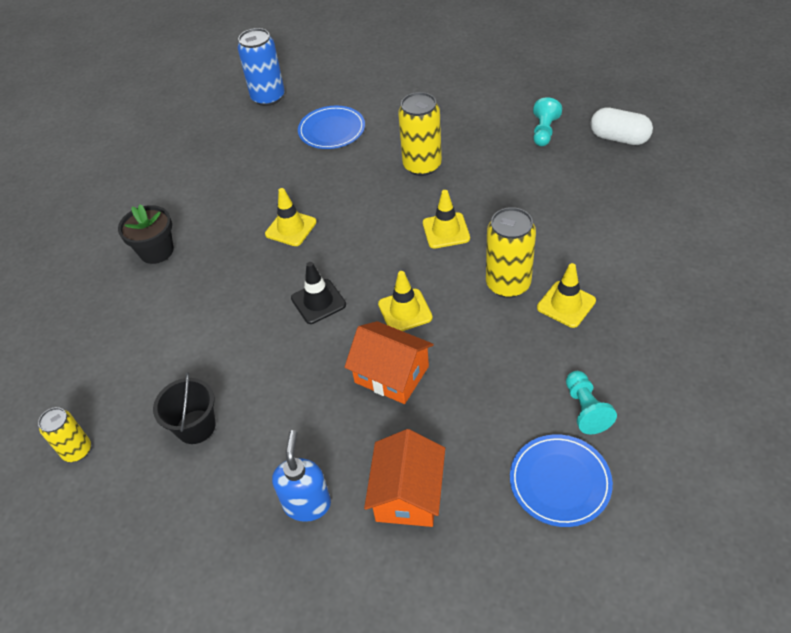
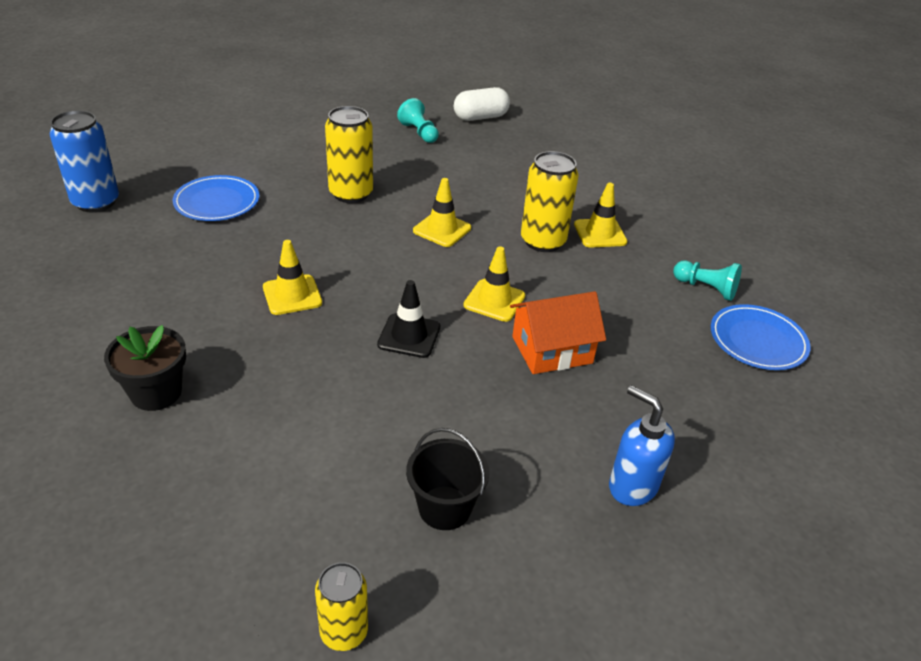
camera: 55 degrees left, 10 degrees down
(408, 494) = (687, 420): orange house -> none

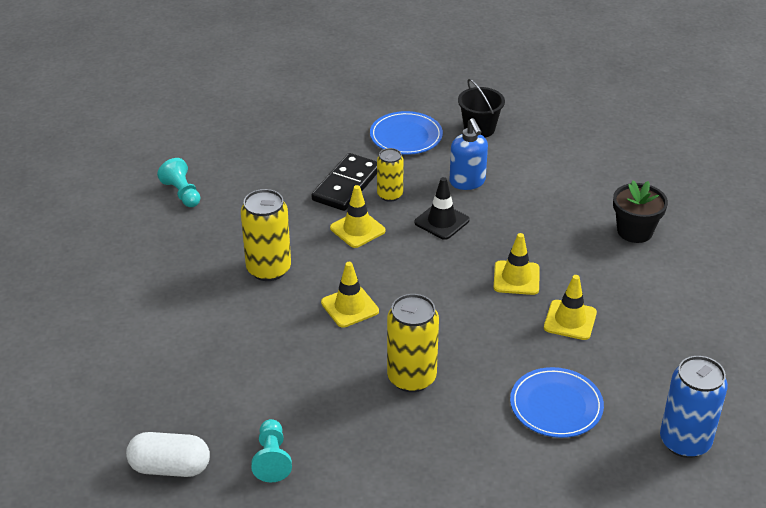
camera: 150 degrees left, 0 degrees up
(344, 632) = (554, 102): yellow can -> yellow can (390, 195)
(552, 350) = (346, 185): orange house -> black domino
(600, 233) = (209, 262): yellow traffic cone -> yellow traffic cone (570, 320)
(632, 486) = (369, 110): blue soap dispenser -> blue soap dispenser (467, 182)
(757, 340) = (196, 152): blue plate -> blue plate (406, 136)

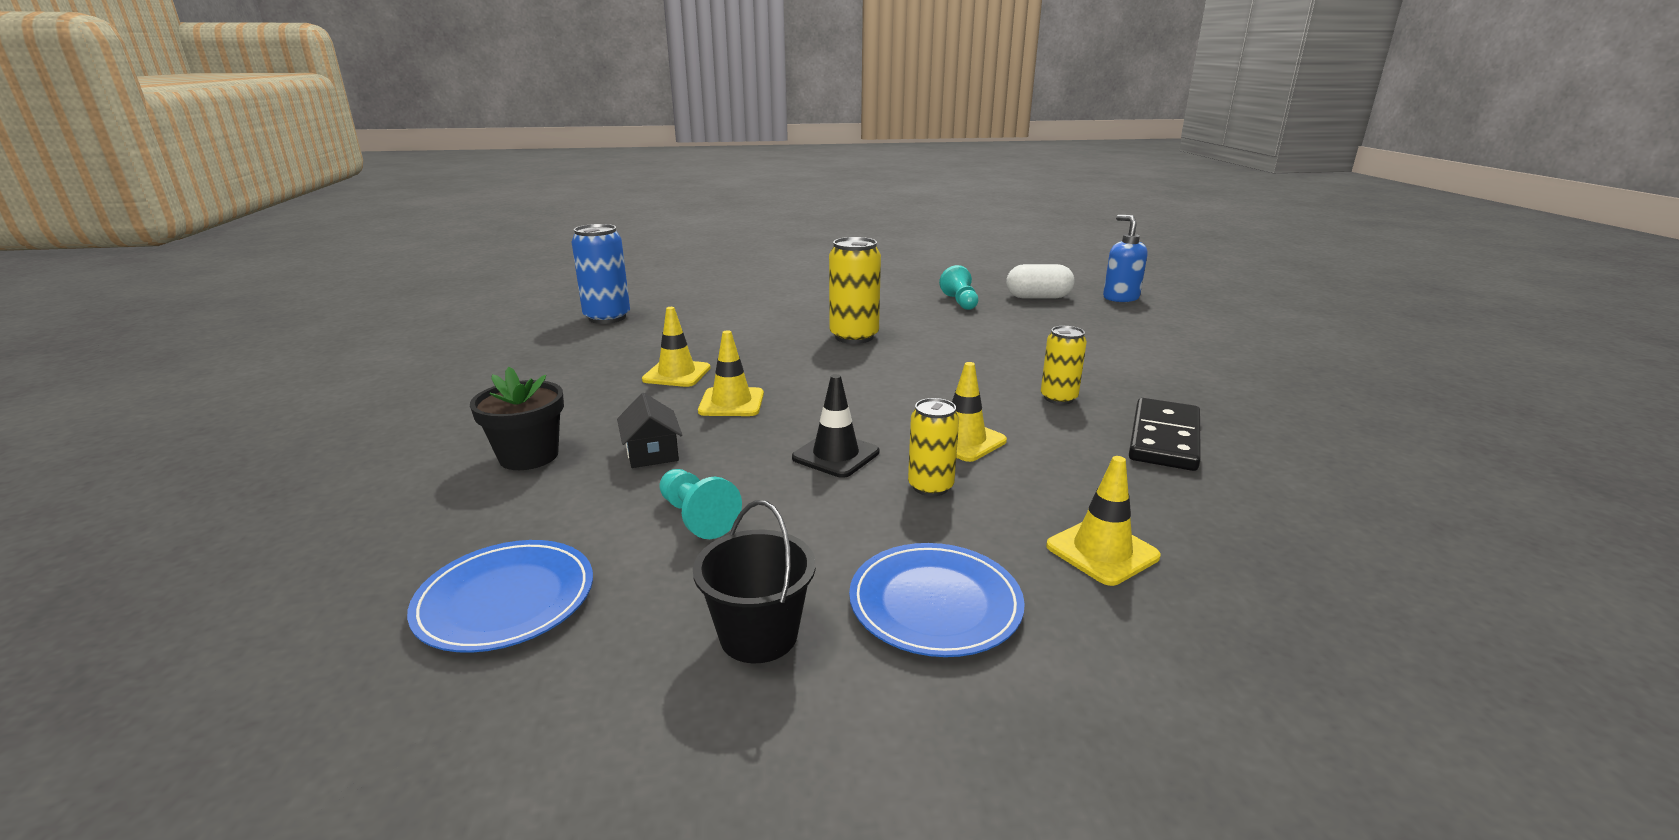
camera: 175 degrees right, 15 degrees down
(182, 193) = (1282, 473): turquoise pawn -> turquoise pawn (697, 517)
(268, 269) = (1058, 398): yellow can -> yellow can, size x0.62
(346, 185) = (1014, 498): black domino -> black domino (1164, 439)
(350, 307) = (937, 374): yellow traffic cone -> yellow traffic cone (1102, 551)
(467, 182) = (792, 513): blue soap dispenser -> blue soap dispenser (1120, 298)
(556, 405) = (715, 328): blue plate -> blue plate (505, 600)
(558, 230) = (652, 452): none -> black house

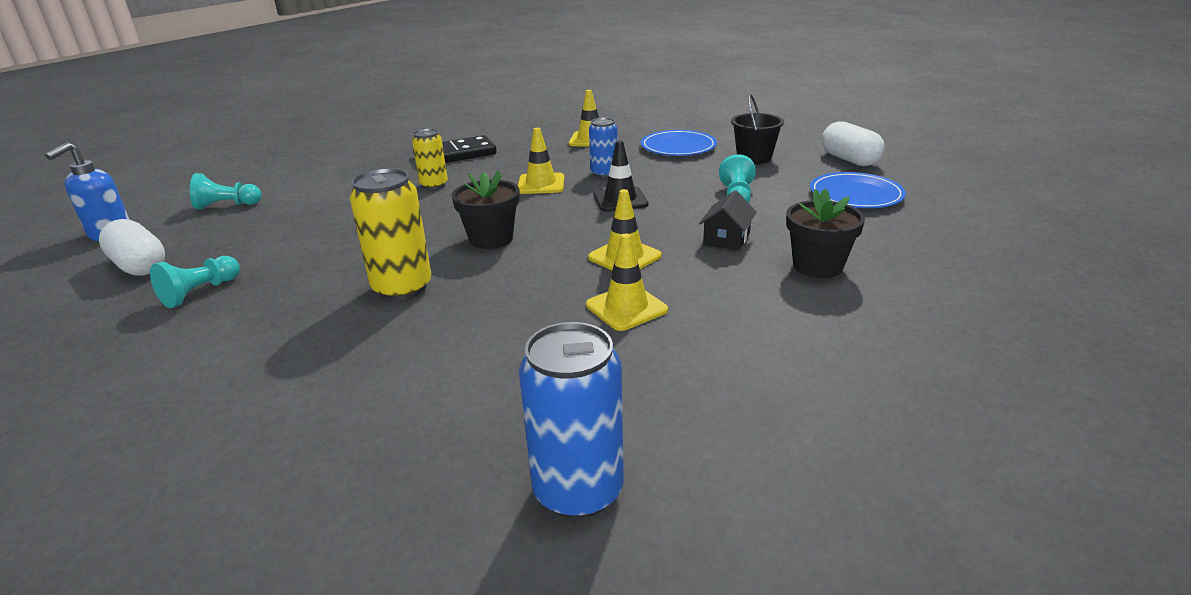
camera: 135 degrees left, 5 degrees up
(545, 732) = (849, 160): none -> white capsule
(872, 377) = (491, 239): none -> black flower pot
(930, 486) = (604, 173): yellow can -> blue can
(1135, 328) = (227, 206): none -> turquoise pawn

